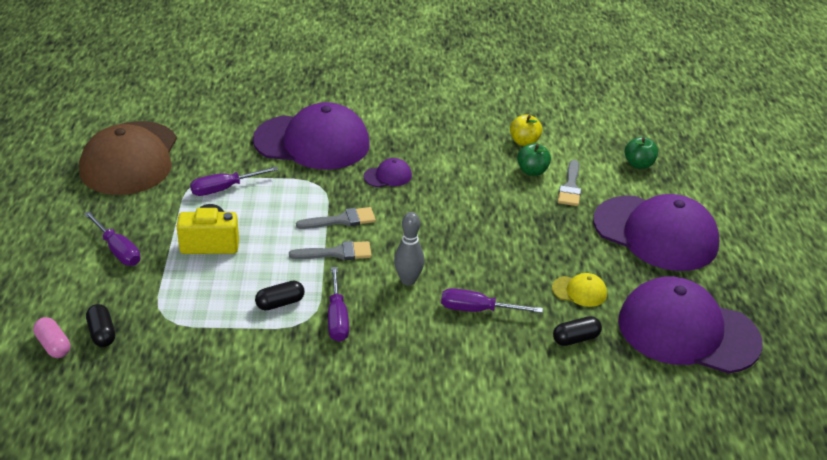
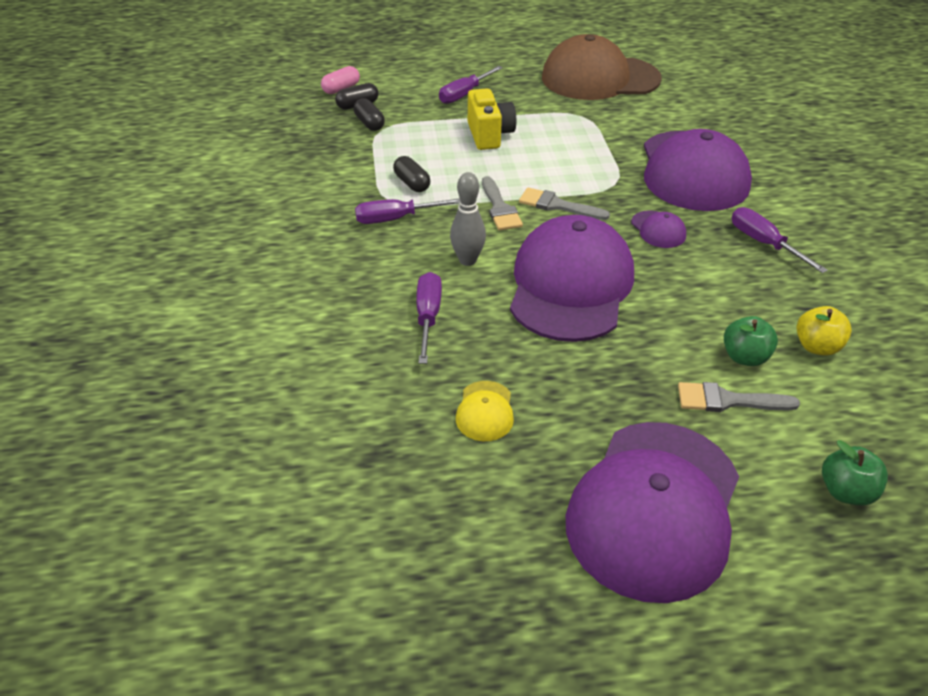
camera: 85 degrees right, 5 degrees up
(224, 189) = (578, 131): purple screwdriver -> purple screwdriver (763, 243)
(341, 220) = (557, 205): grey brush -> grey brush turned 135 degrees clockwise
(575, 339) = (389, 407): black capsule -> black capsule (369, 123)
(687, 331) = (421, 539): purple cap -> purple cap (570, 285)

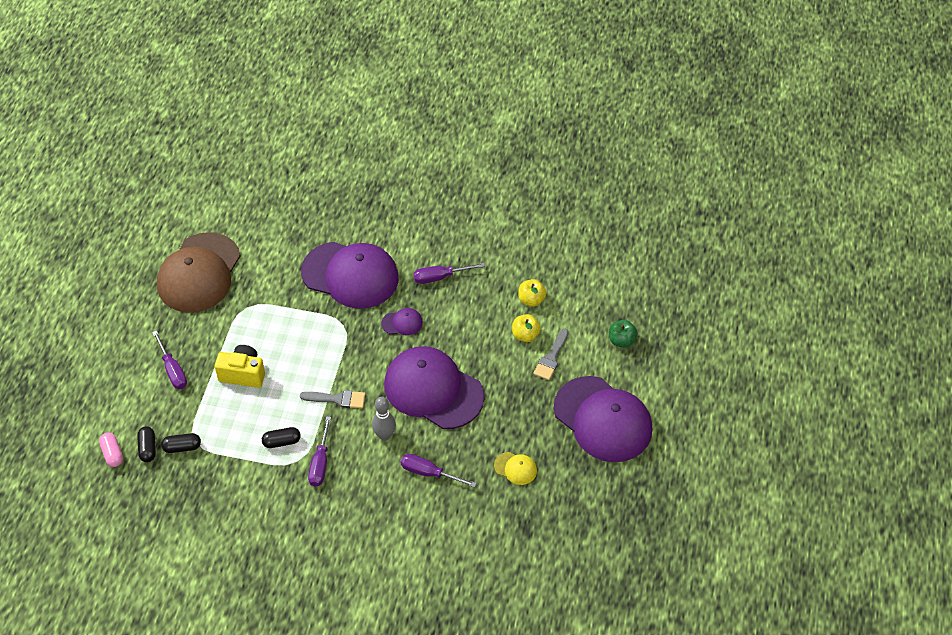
camera: 70 degrees left, 10 degrees up
(557, 205) = (351, 365): grey brush -> none
(744, 357) = (525, 335): green apple -> yellow apple

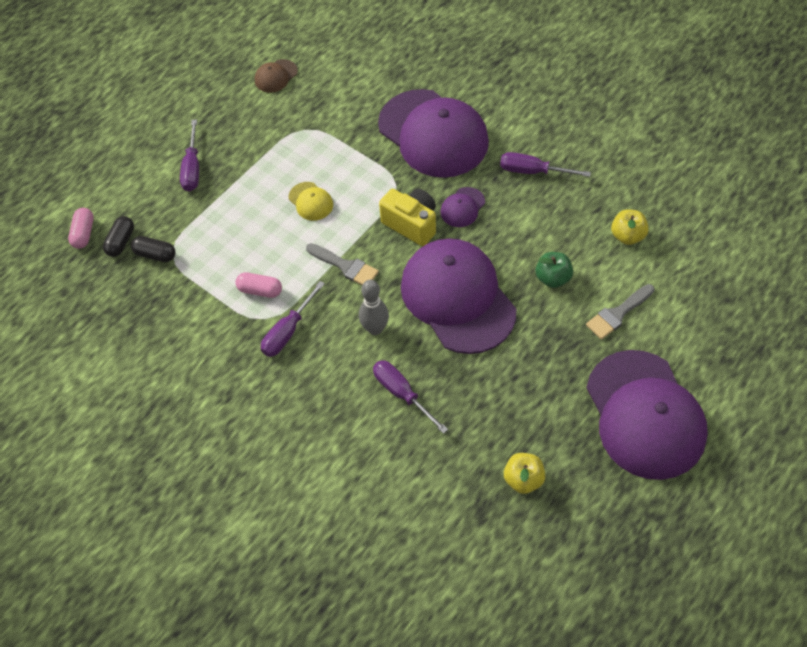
camera: 30 degrees right, 5 degrees up
(199, 273) = (276, 76): brown cap -> brown cap, size x0.40
(243, 374) = (261, 199): yellow camera -> yellow camera (411, 224)
(282, 442) = (260, 290): black capsule -> pink capsule
(402, 323) = (462, 207): purple cap -> purple cap turned 105 degrees clockwise
(515, 468) = (506, 431): yellow cap -> yellow cap (311, 201)
(525, 335) = (599, 275): yellow apple -> yellow apple (523, 479)
(621, 341) = (716, 326): green apple -> green apple (553, 278)

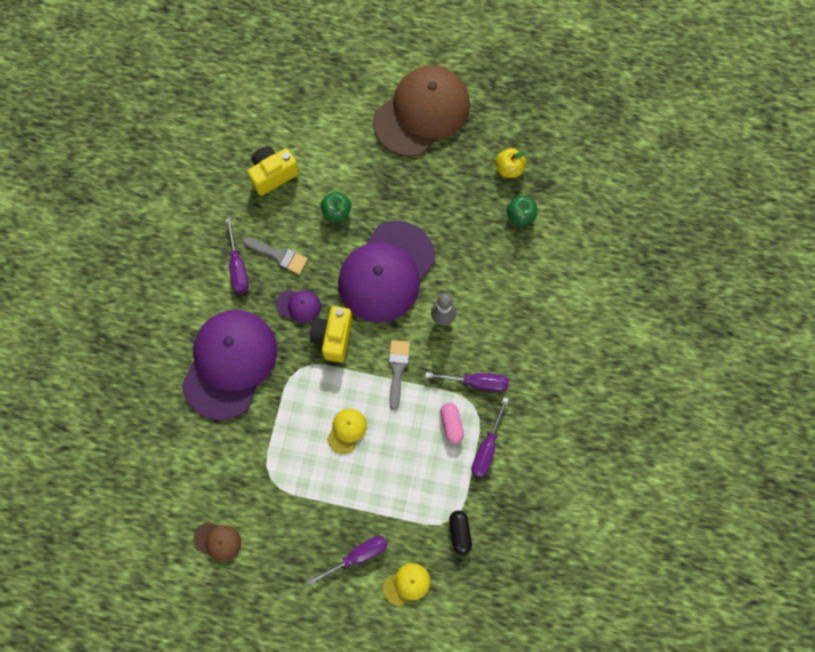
camera: 120 degrees left, 15 degrees up
(84, 233) = (469, 611): pink capsule -> none
(121, 242) = (462, 571): black capsule -> none
(142, 195) = (407, 584): none -> yellow cap
(402, 393) = (486, 274): purple screwdriver -> purple screwdriver (487, 448)
(455, 463) = (520, 215): none -> green apple
(617, 314) = (347, 157): grey brush -> grey brush (279, 256)
(627, 236) = (273, 174): yellow apple -> yellow camera
(645, 415) = (422, 113): purple cap -> brown cap

